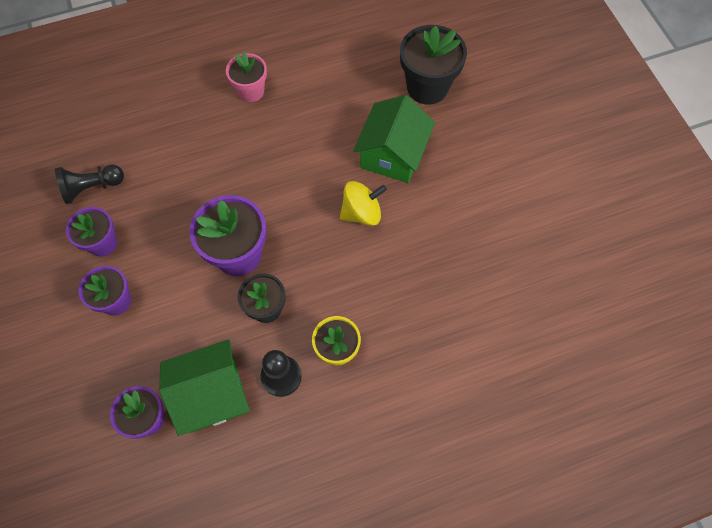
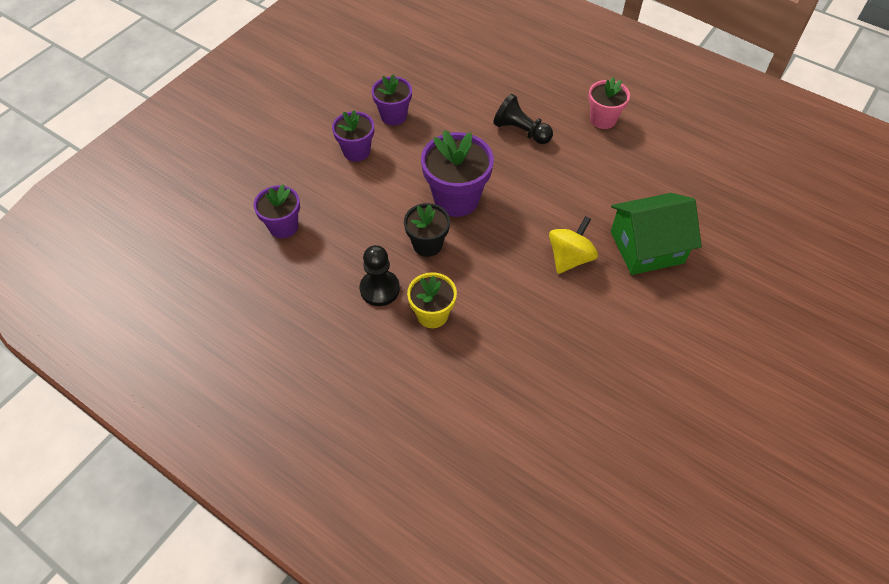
camera: 55 degrees right, 10 degrees down
(92, 188) = (430, 83): black pawn -> black pawn (521, 131)
(212, 394) = (331, 253): green house -> none
(361, 213) = (569, 258): yellow spinning top -> yellow spinning top turned 90 degrees counterclockwise
(427, 87) = (740, 233): black flower pot -> none

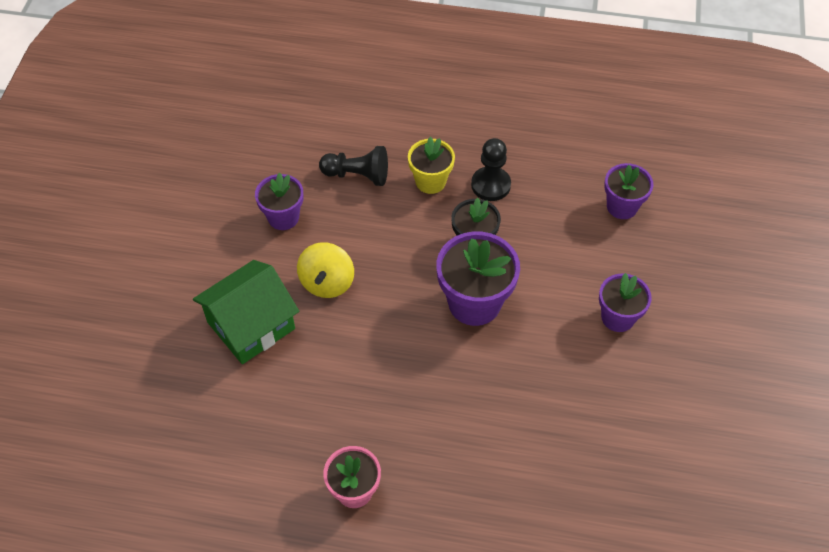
camera: 155 degrees right, 0 degrees up
(393, 116) = (612, 384): purple flower pot -> purple flower pot (283, 217)
(521, 131) = (449, 426): black pawn -> black pawn (357, 175)

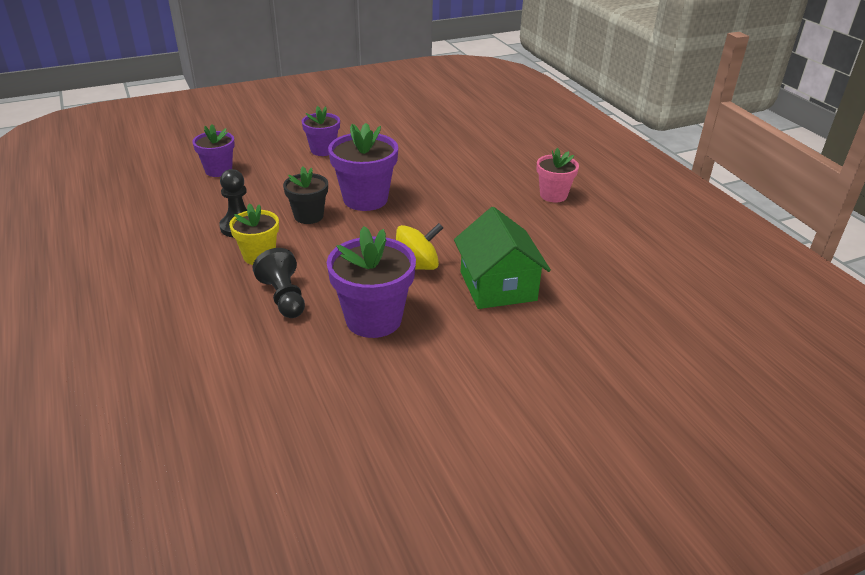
camera: 125 degrees left, 20 degrees down
(251, 325) = (498, 286): green house -> green house turned 60 degrees clockwise
(283, 217) = (373, 319): purple flower pot -> purple flower pot, size x1.60

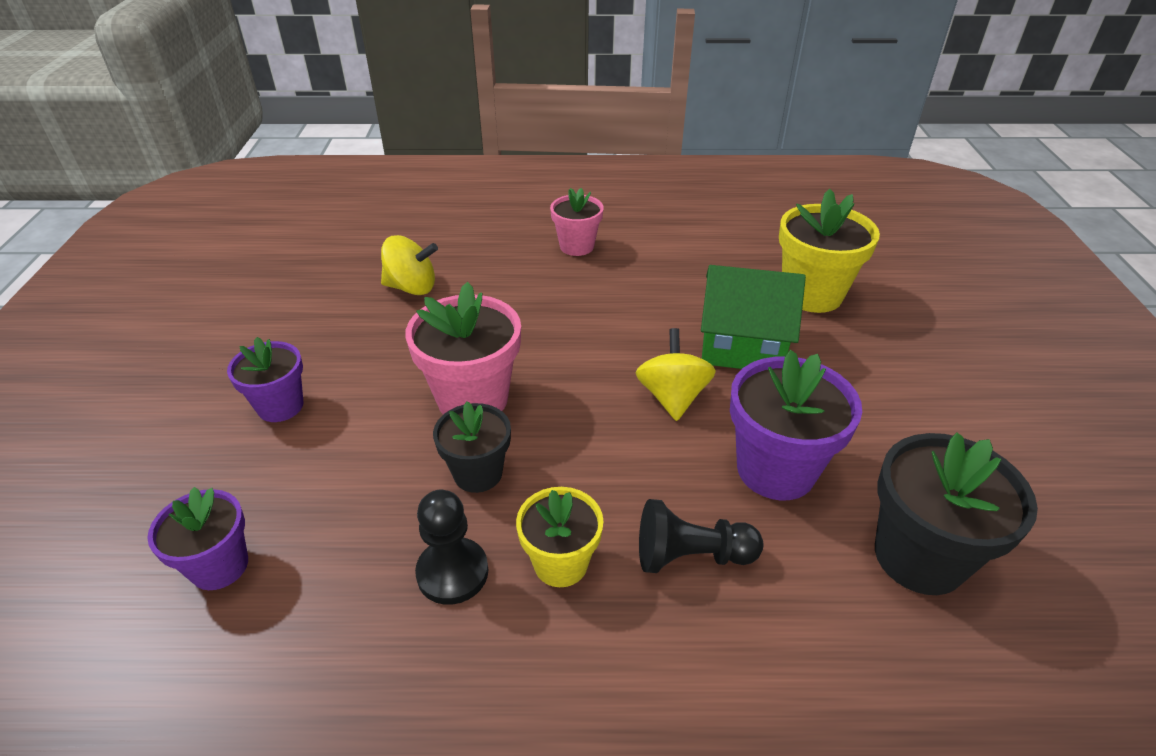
camera: 65 degrees left, 5 degrees up
(326, 391) = (919, 557): none -> black flower pot
(365, 199) = (473, 399): purple flower pot -> pink flower pot
(450, 153) = (412, 287): none -> yellow spinning top
(597, 311) = (811, 294): none -> yellow flower pot

